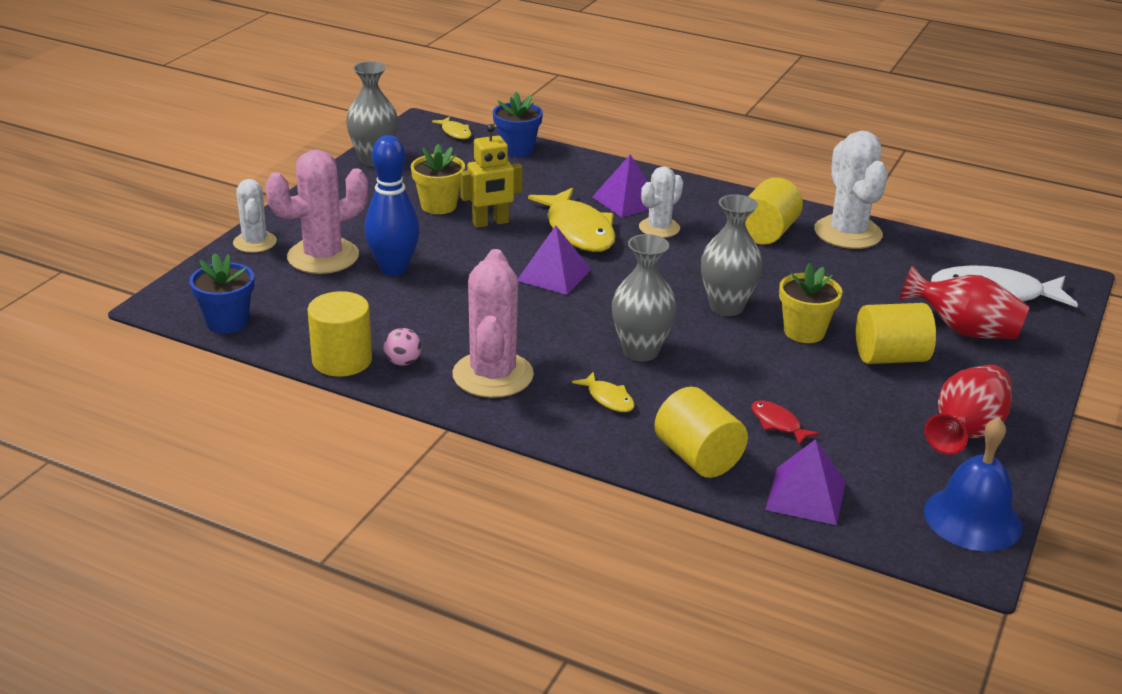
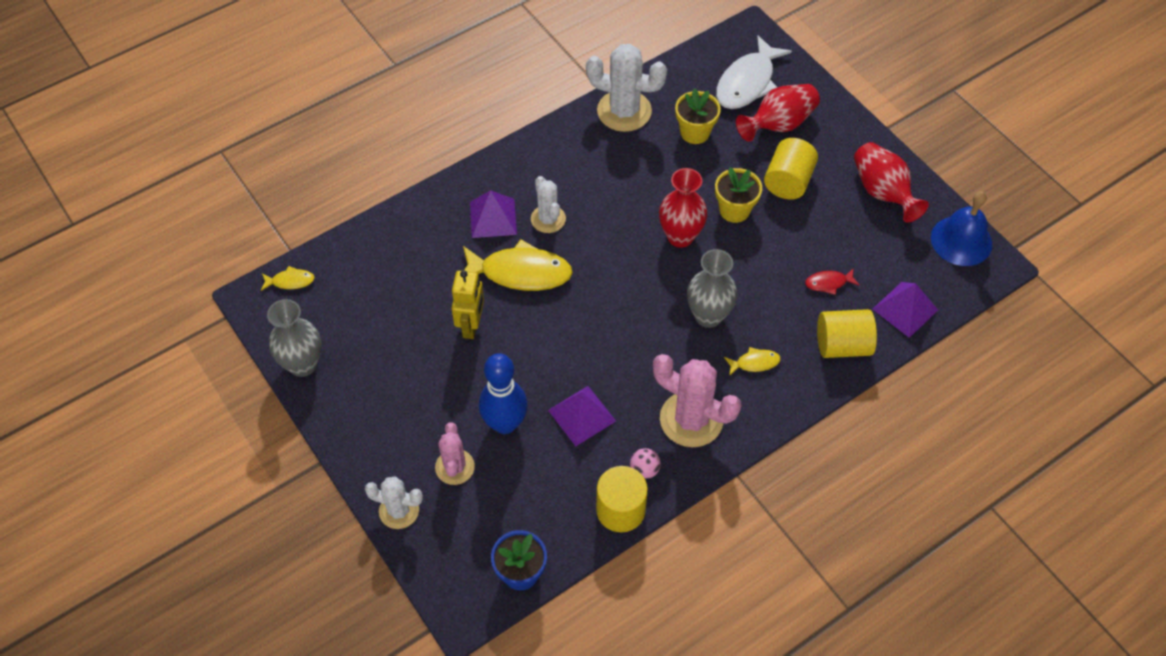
camera: 60 degrees left, 25 degrees up
(323, 256) = (455, 467): pink cactus -> pink cactus, size x0.61
(438, 205) = (419, 350): yellow flower pot -> yellow flower pot (695, 132)
(517, 150) = (355, 250): blue flower pot -> none
(554, 275) = (577, 319): purple pyramid -> purple pyramid (581, 415)
(726, 307) = (680, 236): grey vase -> red vase
(766, 233) = (595, 158): yellow cylinder -> none

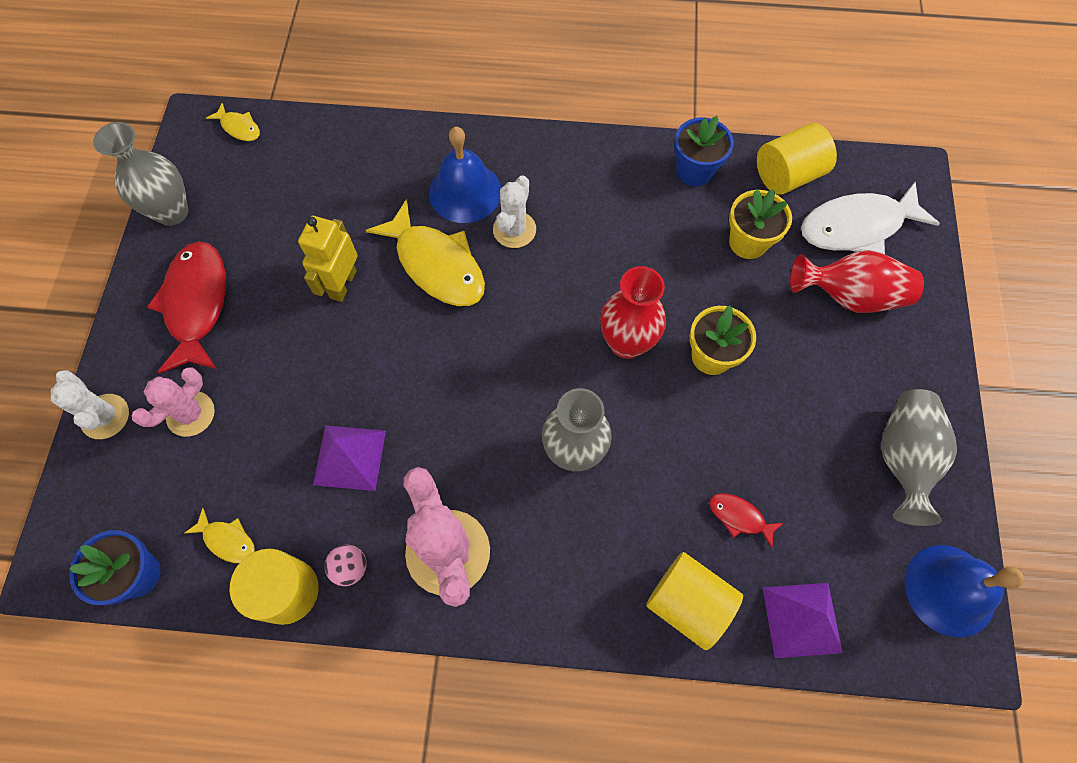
camera: 40 degrees right, 10 degrees up
(386, 405) = (197, 304): none -> red fish
(471, 325) = (342, 284): yellow robot -> yellow robot turned 150 degrees clockwise
(493, 218) = (465, 192): purple pyramid -> blue bell
(505, 423) = (275, 407): blue bowling pin -> none
(624, 111) = (694, 171): white cactus -> blue flower pot
(754, 363) = (572, 544): yellow fish -> yellow fish (227, 540)
(788, 181) = (801, 367): yellow cylinder -> yellow cylinder (787, 175)
(882, 192) = (903, 458): red vase -> grey vase

